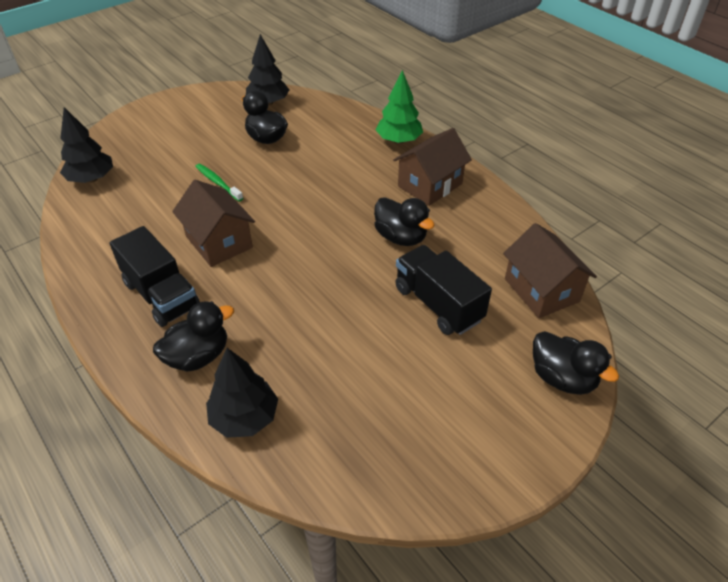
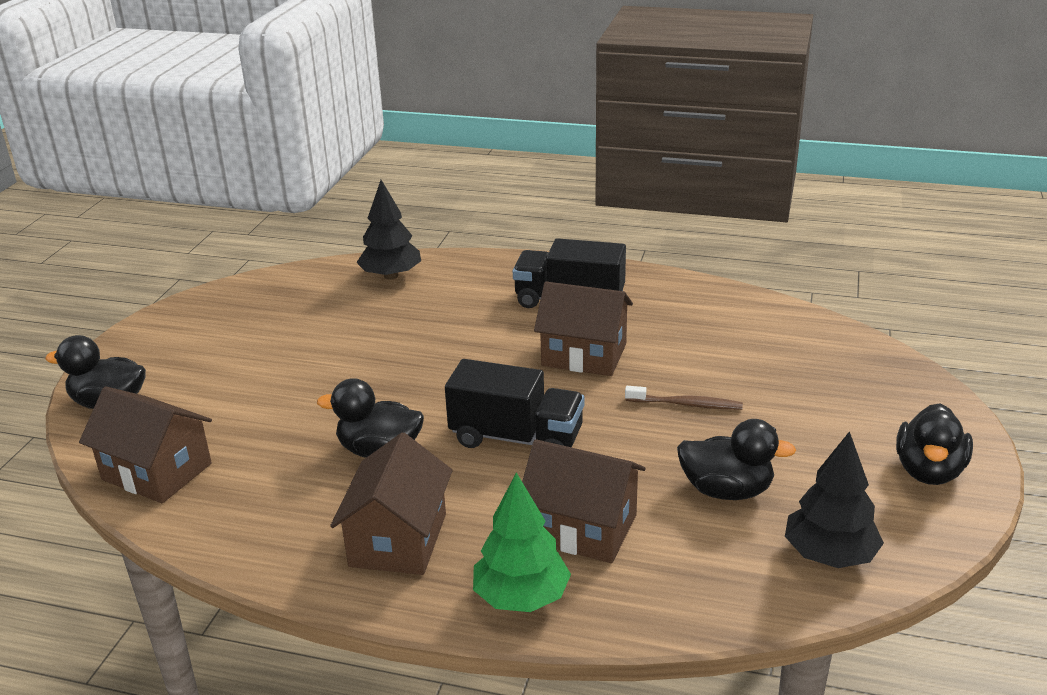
camera: 145 degrees right, 15 degrees down
(91, 179) = (828, 342): black tree -> none
(198, 356) = (475, 285): black duck -> black duck (928, 471)
(218, 183) = (686, 404): green toothbrush -> brown toothbrush
(345, 152) = (582, 528): none -> brown house
(438, 304) = (280, 406): black truck -> black truck (516, 438)

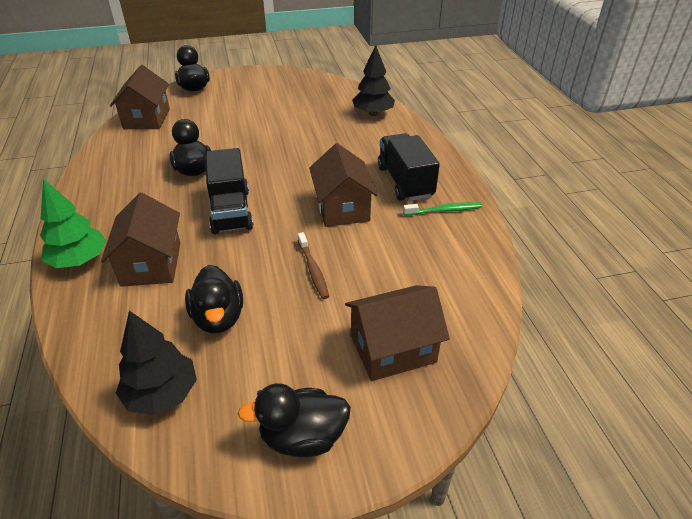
camera: 60 degrees right, 10 degrees up
(398, 540) = (117, 202): brown house -> brown house (393, 349)
(645, 294) = (444, 210): none -> green toothbrush

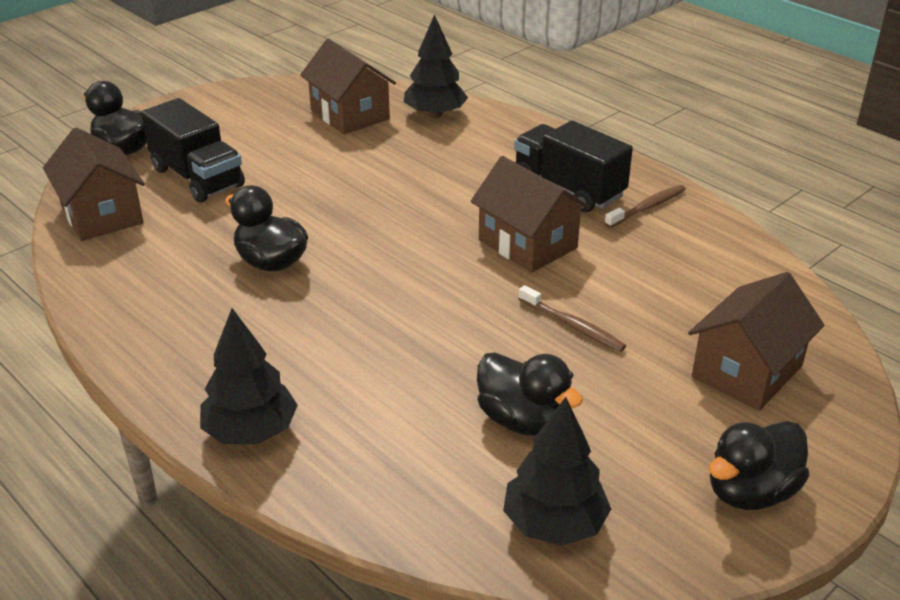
camera: 30 degrees left, 5 degrees down
(79, 260) = (250, 432): green tree -> black tree
(151, 264) = (360, 396): brown house -> brown house (350, 115)
(231, 211) = (389, 296): black truck -> black truck (197, 177)
(444, 210) = (647, 207): green toothbrush -> brown toothbrush

